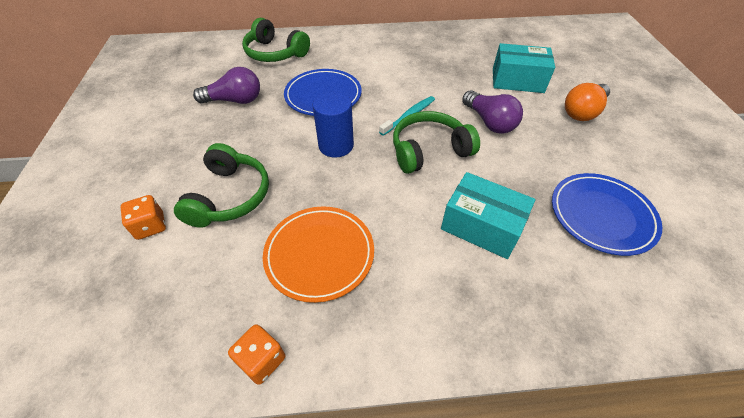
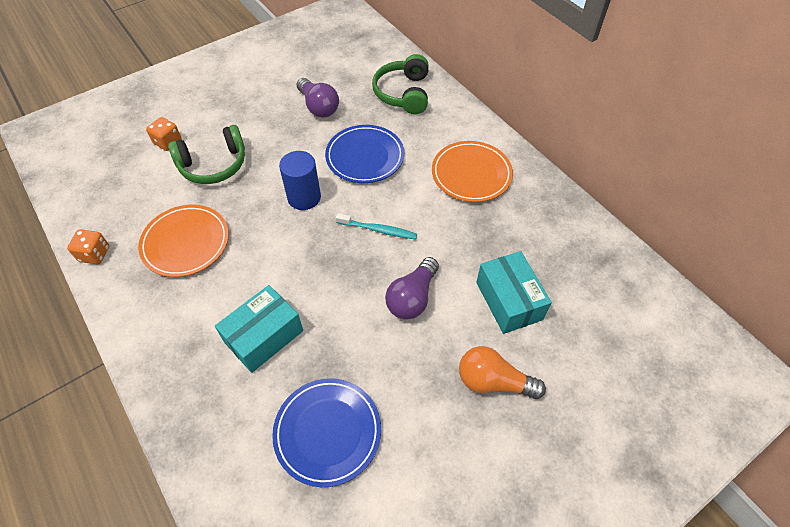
camera: 60 degrees right, 5 degrees up
(391, 54) = (471, 174): none -> orange plate
(429, 151) = (337, 264): green headphones -> none
(481, 226) = (264, 336): turquoise box -> turquoise box turned 45 degrees clockwise

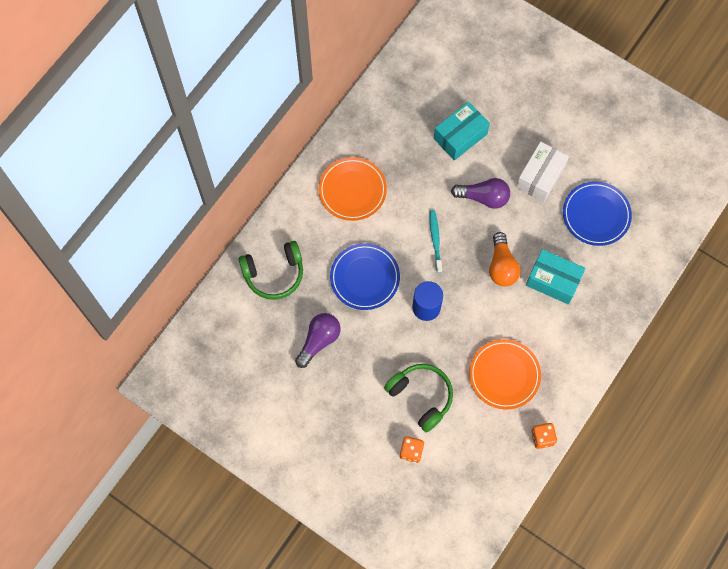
camera: 110 degrees left, 15 degrees up
(416, 378) = (540, 177): none -> white box
(493, 381) = (523, 132): orange light bulb -> orange light bulb (502, 266)

